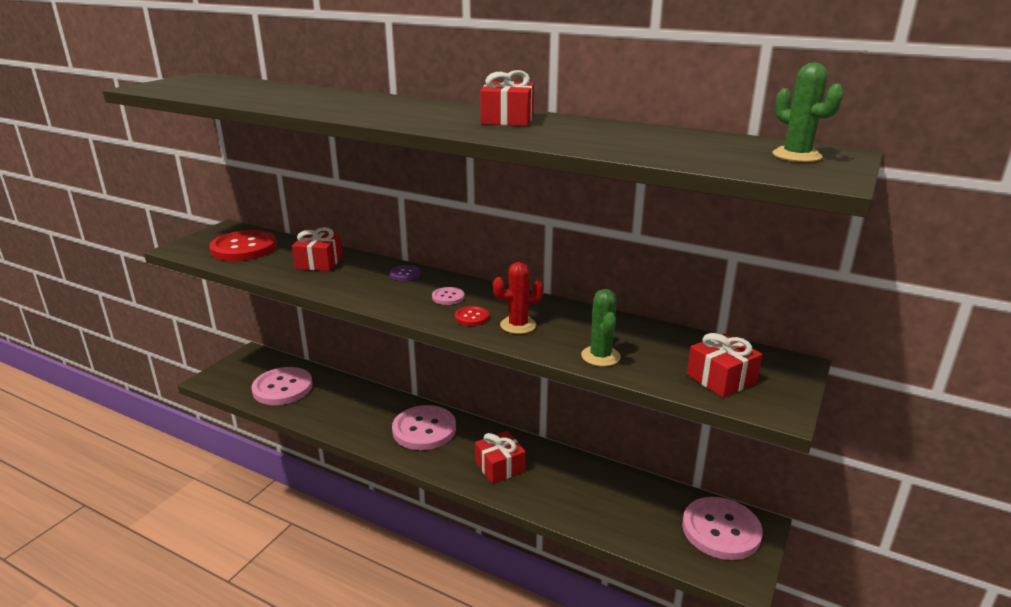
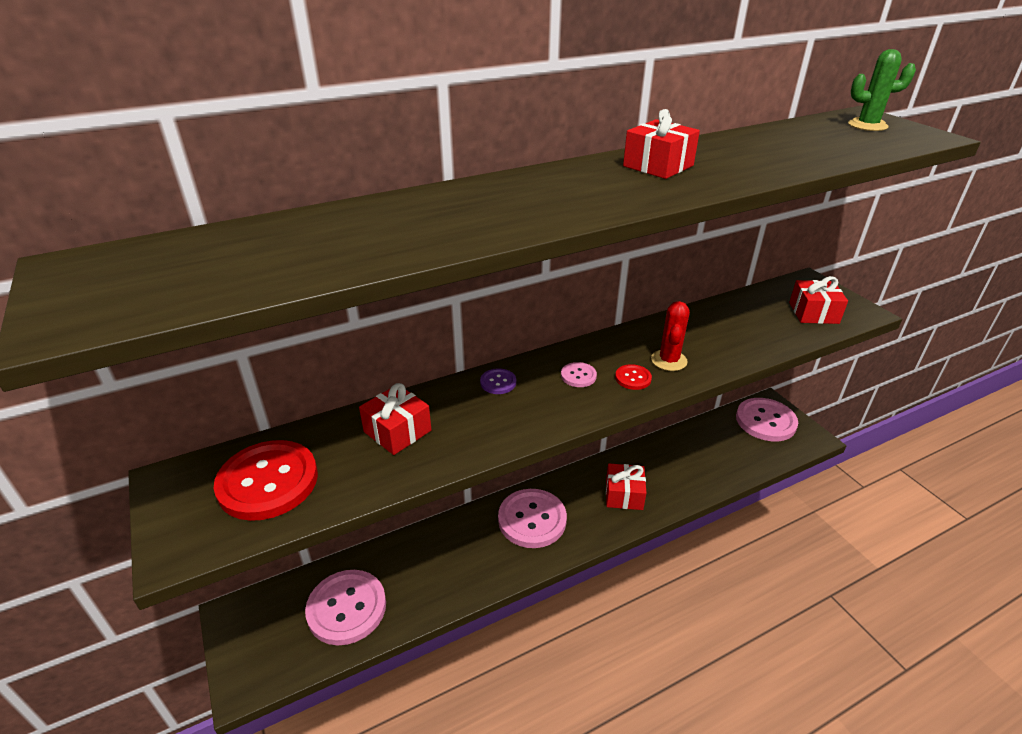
camera: 55 degrees left, 10 degrees up
(600, 356) = (751, 344): green cactus -> none

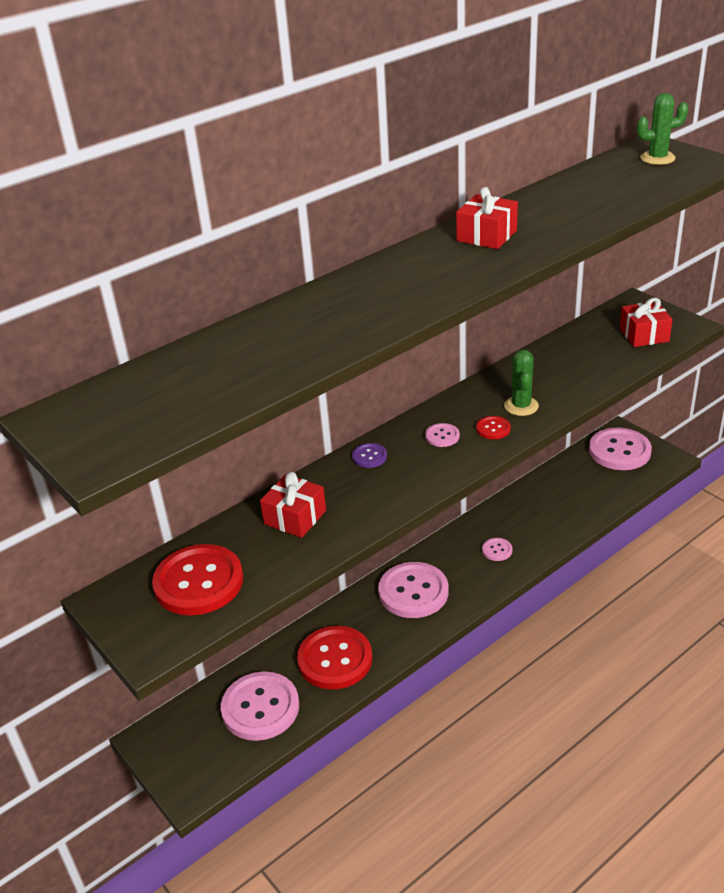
camera: 10 degrees left, 0 degrees up
(435, 573) = (335, 659): none -> red button
(624, 495) = (497, 550): red gift -> pink button
(669, 360) = (521, 406): red cactus -> green cactus

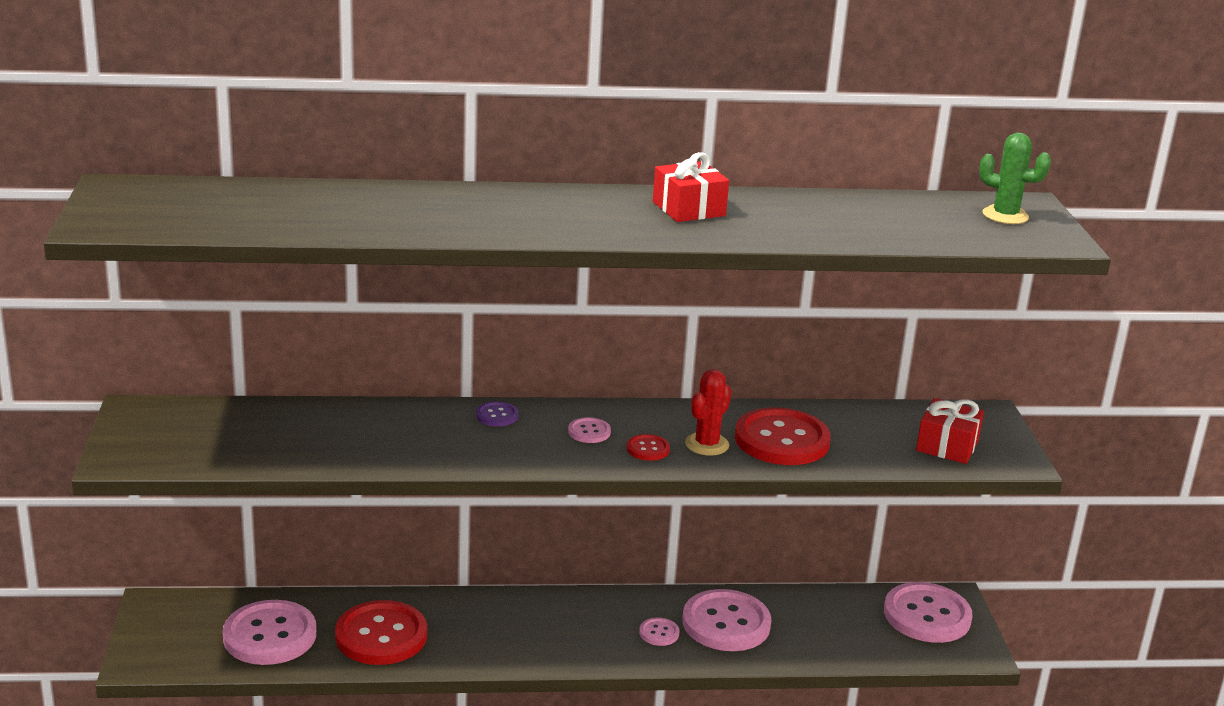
camera: 30 degrees right, 10 degrees down
(198, 582) = (219, 434): red button -> red button (781, 440)
(295, 517) = (362, 428): red gift -> none
(413, 592) = (526, 623): pink button -> pink button (726, 623)
(521, 406) = (707, 444): green cactus -> red cactus

